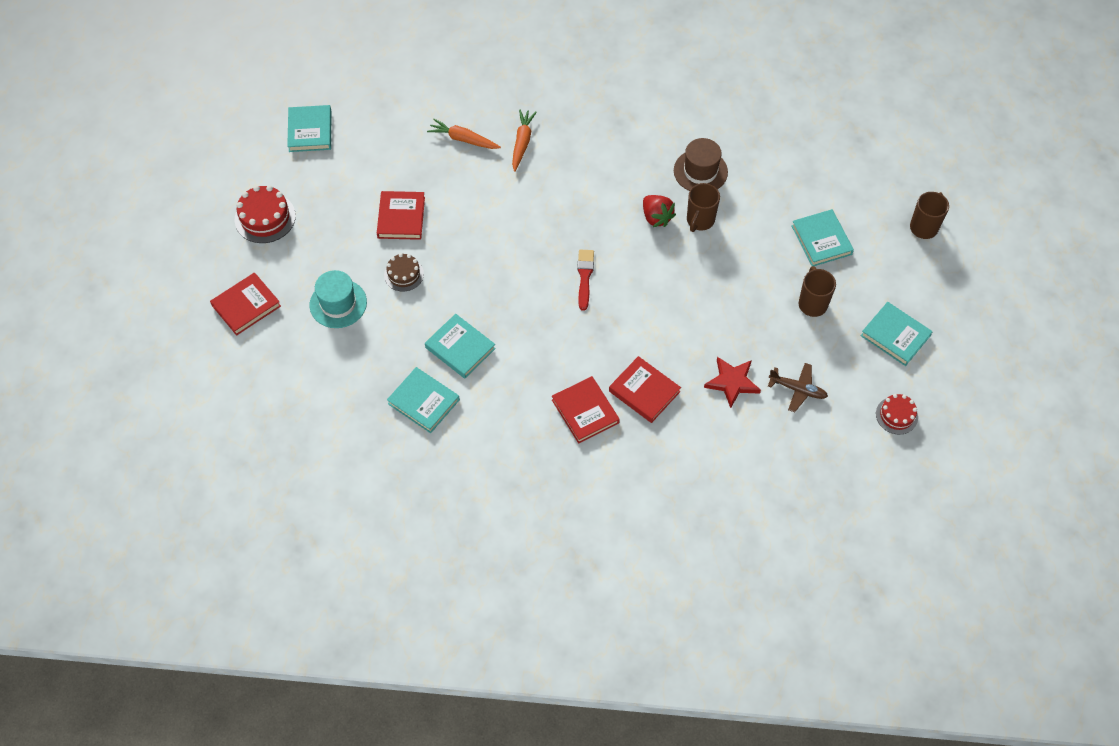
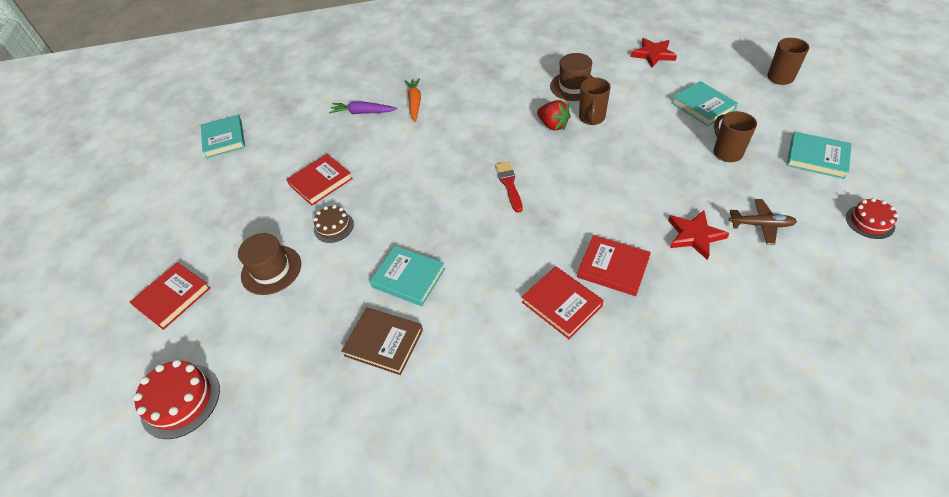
camera: 10 degrees left, 10 degrees down
(265, 218) = (187, 214): red cake -> red cake (180, 400)
(338, 303) = (271, 270): turquoise hat -> brown hat
(401, 217) = (320, 182): red book -> red book turned 60 degrees clockwise
(423, 402) = (384, 342): turquoise book -> brown book
(463, 139) = (363, 113): orange carrot -> purple carrot
(807, 152) = (653, 54): none -> red star

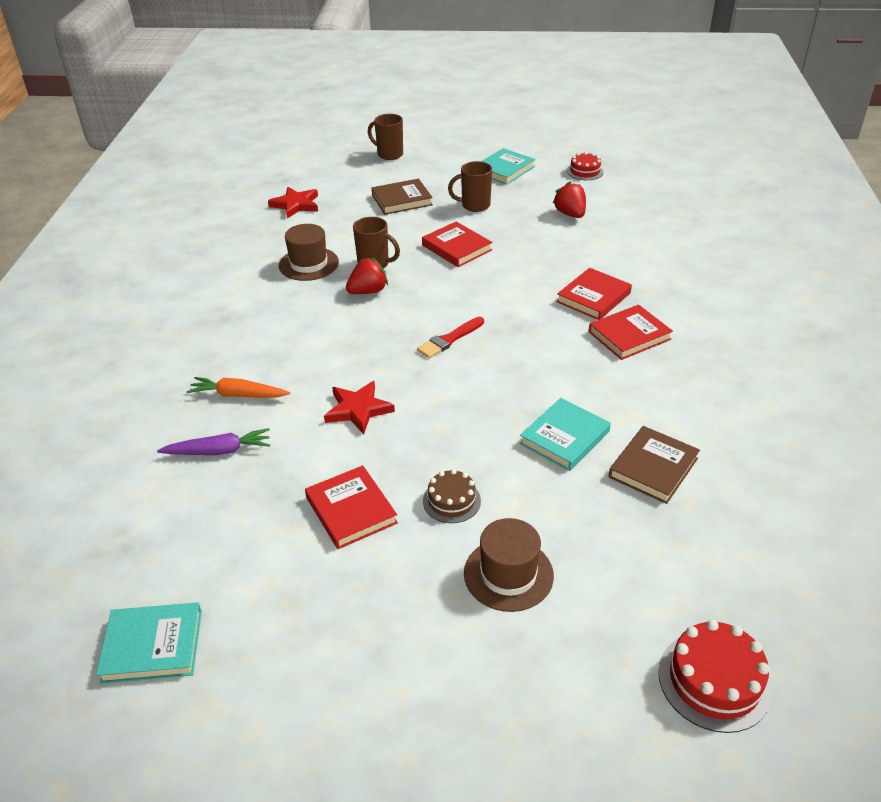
camera: 80 degrees left, 10 degrees down
(173, 297) = (525, 707): red book -> red book (456, 248)
(363, 113) = (219, 451): purple carrot -> purple carrot turned 120 degrees counterclockwise
(509, 185) = (449, 339): red brush -> red brush turned 45 degrees counterclockwise
(694, 236) = (570, 247): red star -> red star (358, 410)
(703, 106) = (402, 200): turquoise book -> brown book
(761, 225) = (570, 214): brown plane -> red strawberry

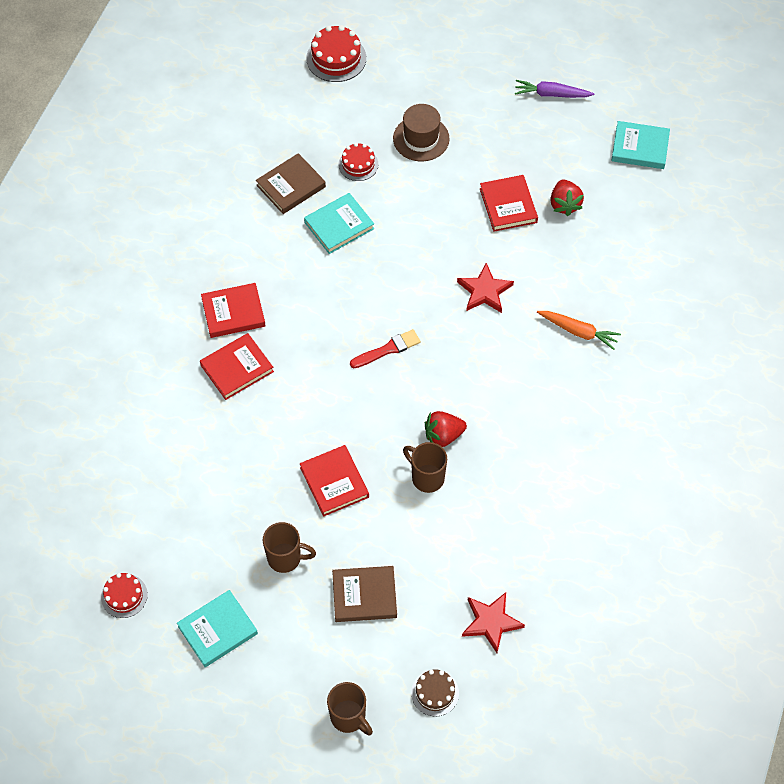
camera: 165 degrees left, 20 degrees up
(219, 451) = (596, 278): purple carrot -> purple carrot (551, 94)
(308, 264) = (494, 497): brown hat -> none
(451, 501) = (438, 196): brown cake -> brown cake (435, 693)
(570, 214) = (188, 509): red strawberry -> red strawberry (564, 204)
(581, 515) = (358, 164): none -> red cake

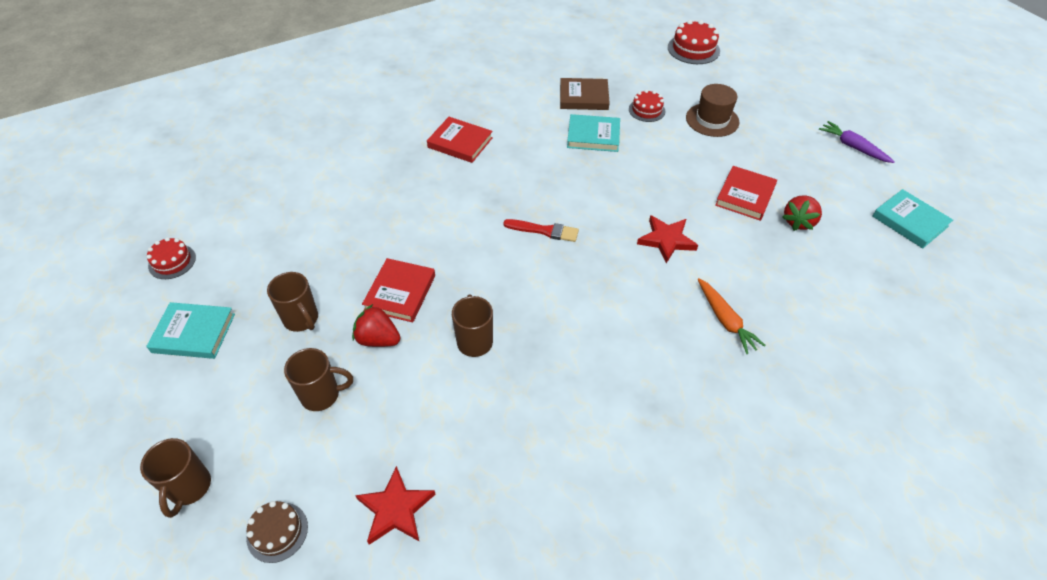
camera: 40 degrees right, 10 degrees down
(237, 368) = (422, 175): red book -> none
(364, 596) = (322, 395): brown book -> brown mug
(443, 436) = (522, 319): red strawberry -> red strawberry (378, 339)

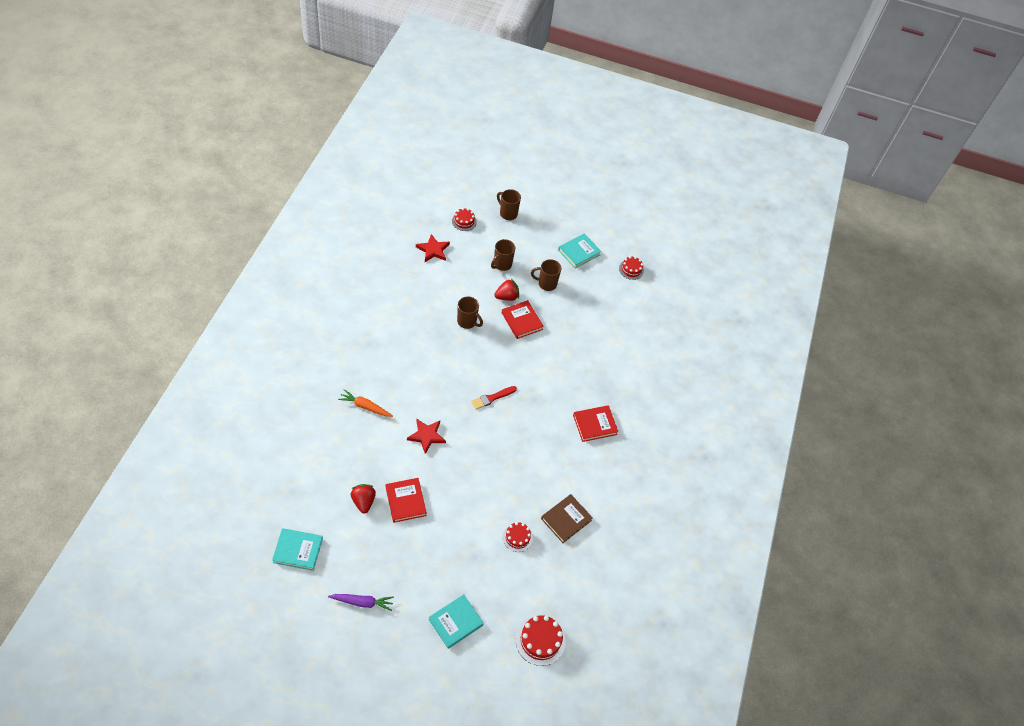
camera: 130 degrees right, 5 degrees up
(277, 532) = (464, 221): brown cake -> red cake
(593, 136) = (529, 487): turquoise book -> turquoise book (455, 622)
(712, 120) = (470, 560): brown hat -> none

